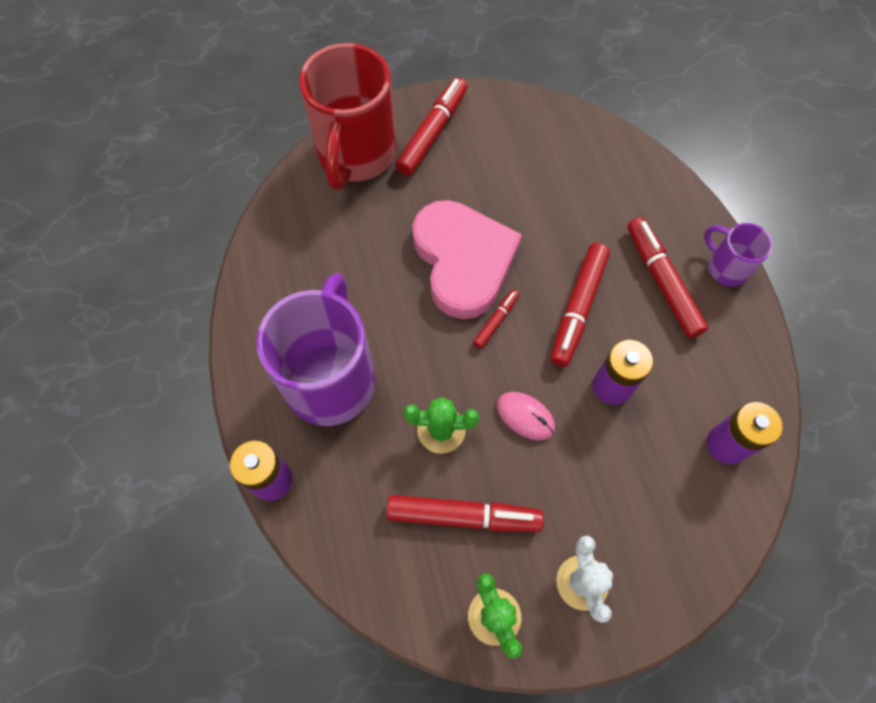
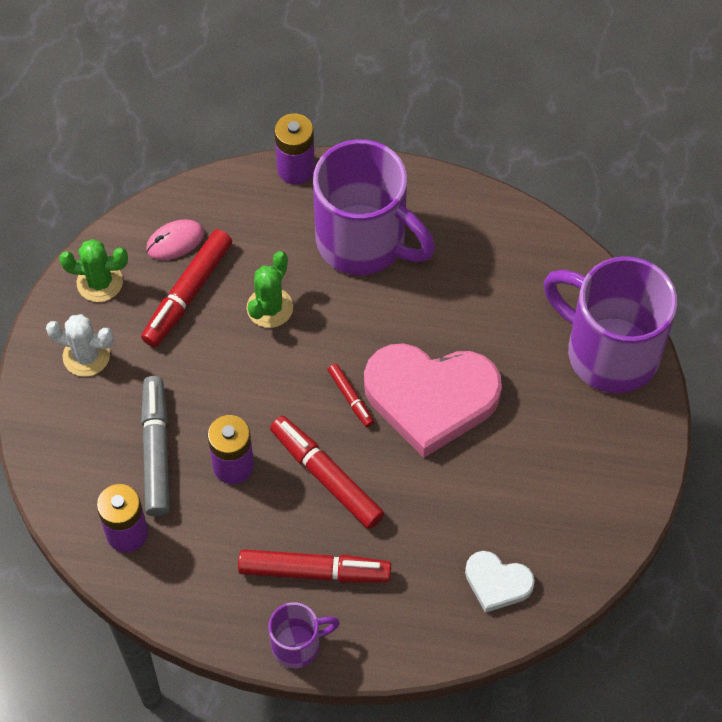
camera: 115 degrees right, 5 degrees down
(356, 155) = (609, 352): red mug -> purple mug
(432, 133) = (606, 436): red marker -> none
(525, 416) = (245, 379): pink mouse -> pink mouse (175, 241)
(591, 159) = (497, 583): none -> white heart
(638, 460) = (156, 451): none -> grey marker

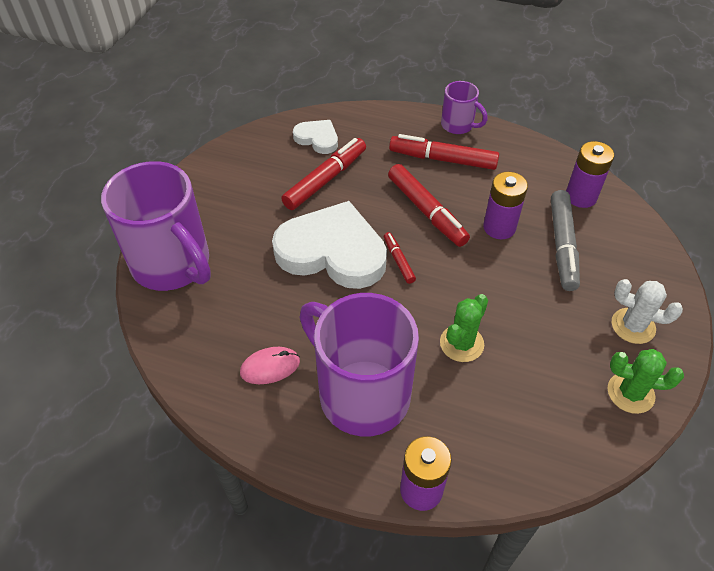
camera: 170 degrees left, 10 degrees down
(175, 241) = (556, 424): pink mouse -> pink mouse (270, 367)
(188, 293) = (540, 368): red marker -> red marker (325, 180)
(298, 645) = (458, 125): purple mug -> purple mug turned 135 degrees counterclockwise
(430, 398) = (332, 251): pink heart -> white heart

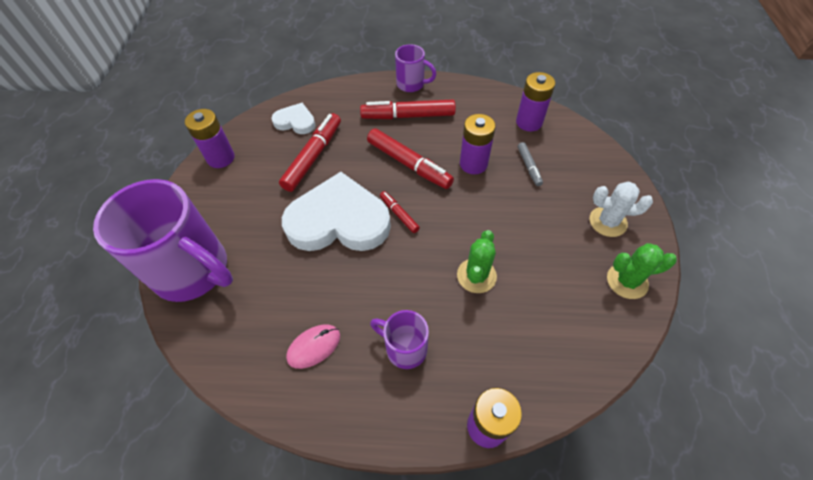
camera: 15 degrees left, 5 degrees up
(229, 159) = (221, 158): none -> purple battery
(361, 393) = (405, 348): purple mug -> purple mug, size x0.49
(562, 245) = (529, 166): grey marker -> grey marker, size x0.52

